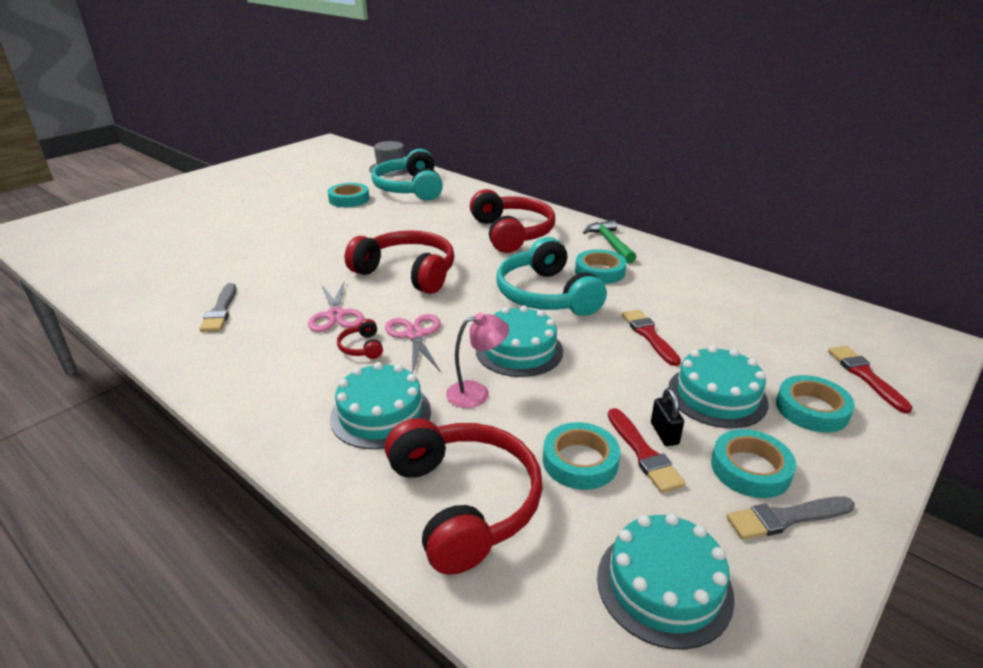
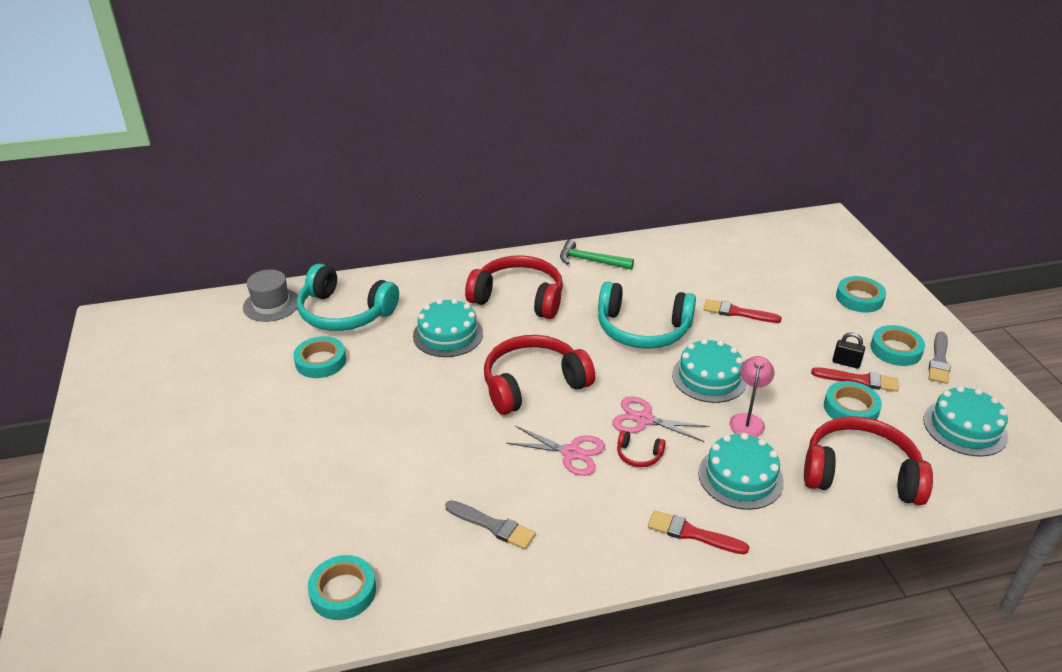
camera: 55 degrees left, 5 degrees up
(599, 271) = (631, 288): turquoise tape -> turquoise tape (343, 591)
(717, 396) = (823, 323): turquoise cake -> turquoise cake (448, 334)
(865, 376) = (842, 262): red brush -> red brush (692, 533)

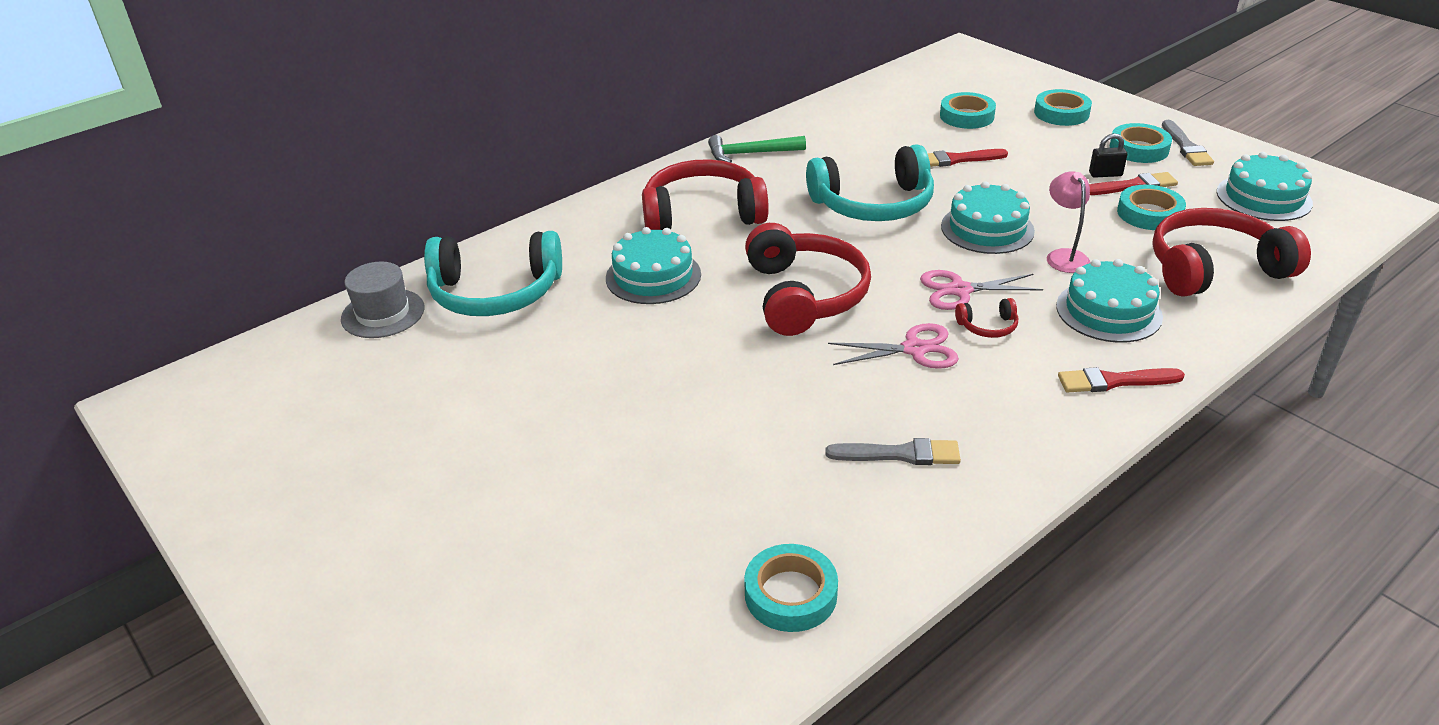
camera: 25 degrees left, 0 degrees up
(320, 361) = (515, 355): turquoise tape -> turquoise tape (966, 116)
(533, 384) = (804, 295): red headphones -> red headphones turned 135 degrees clockwise

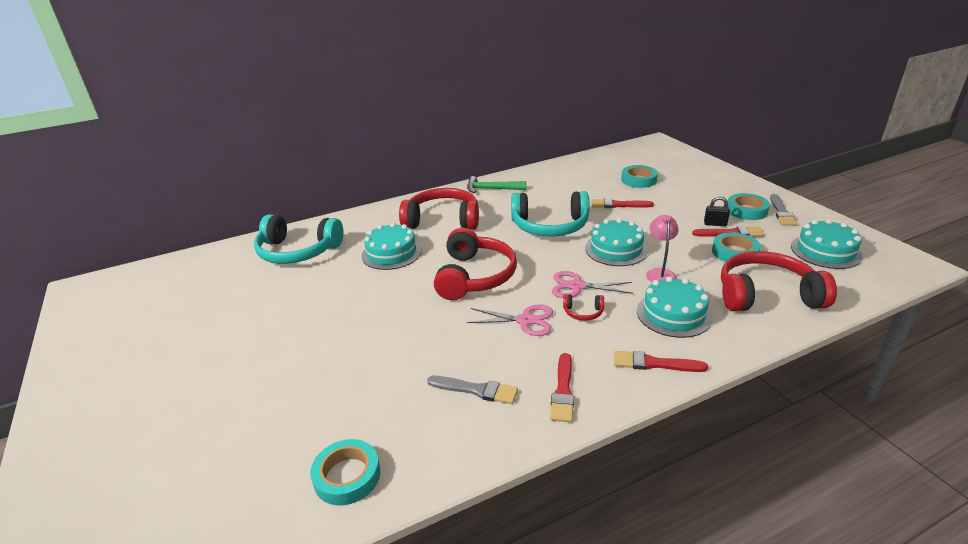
camera: 15 degrees right, 5 degrees down
(383, 313) = (231, 255): grey hat -> none
(1016, 436) = (563, 391): none -> red brush
(1061, 113) = (703, 183): turquoise tape -> none

